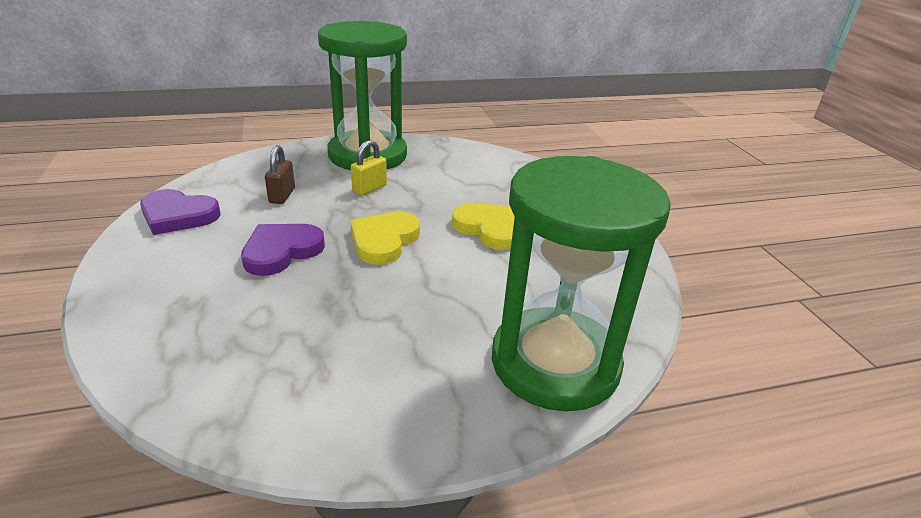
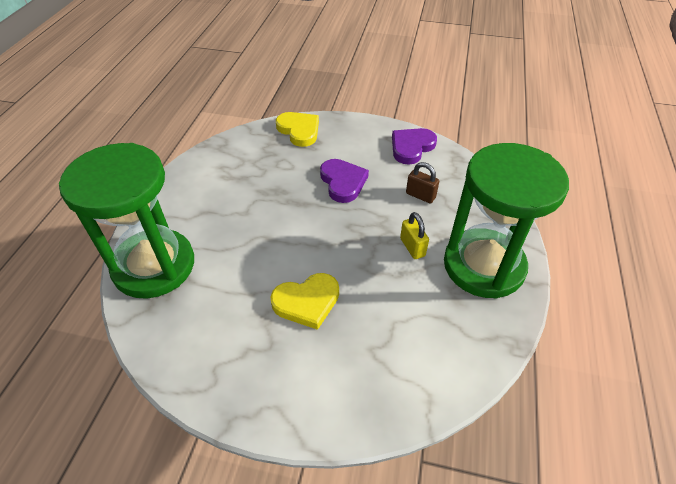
camera: 120 degrees right, 15 degrees up
(384, 240) = (327, 232): yellow heart -> yellow heart (299, 130)

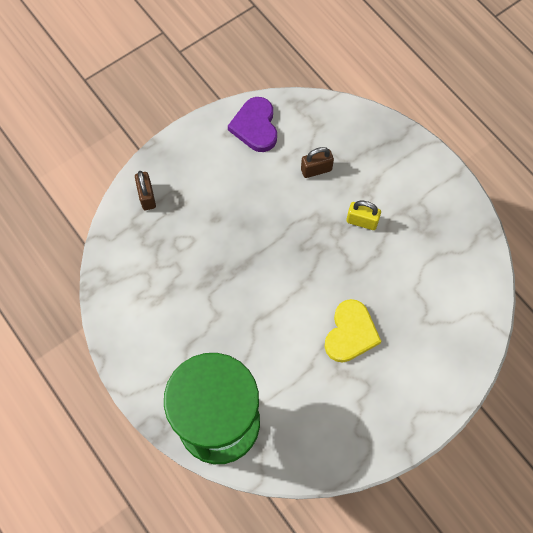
camera: 50 degrees left, 20 degrees up
(299, 130) = (147, 197): yellow heart -> brown padlock
(343, 182) = (249, 214): purple heart -> none
(483, 265) = (418, 190): green hourglass -> none

